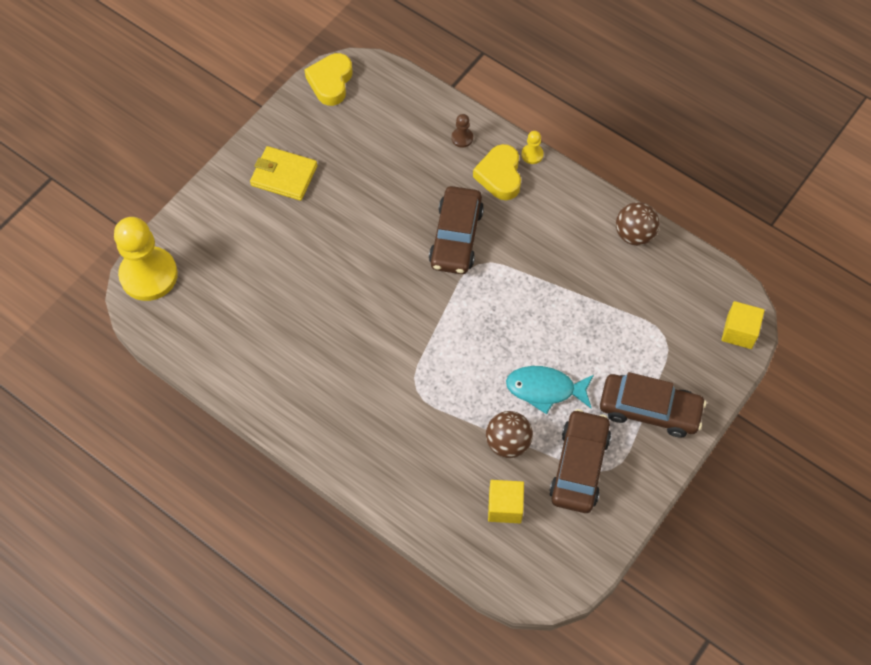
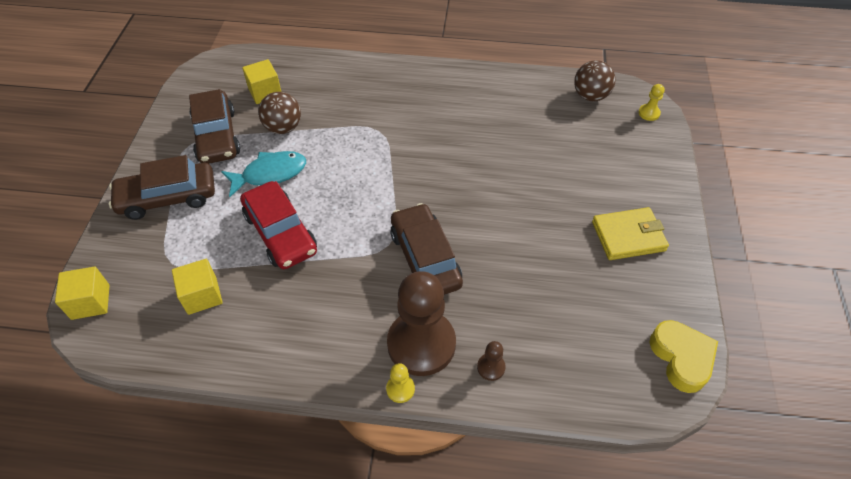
camera: 150 degrees right, 10 degrees down
(149, 275) = (649, 113): yellow pawn -> yellow pawn, size x0.40
(500, 176) = (421, 344): yellow heart -> brown pawn
(562, 319) = (280, 233): none -> red car
(634, 234) = (238, 351): brown ball -> brown ball (590, 96)
(647, 293) = (202, 295): none -> yellow cube

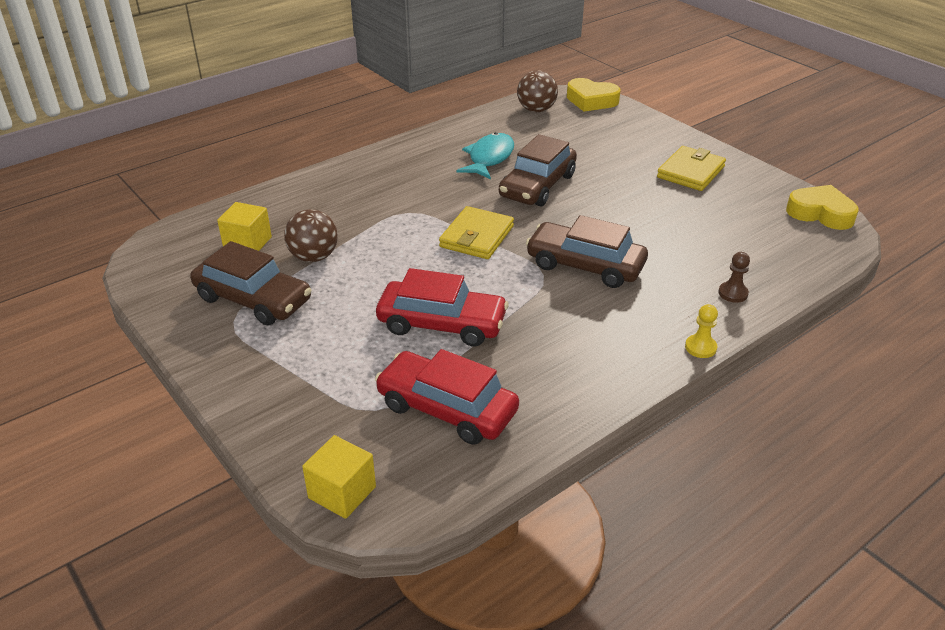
camera: 45 degrees left, 15 degrees down
(168, 197) = (282, 370): brown car -> brown car (537, 186)
(202, 295) = (447, 408): yellow cube -> red car
(270, 174) = (359, 293): turquoise fish -> turquoise fish (489, 158)
(391, 181) = (477, 236): none -> yellow wallet
(421, 344) = (669, 313): brown pawn -> none
(649, 113) = (591, 100): yellow pawn -> yellow heart

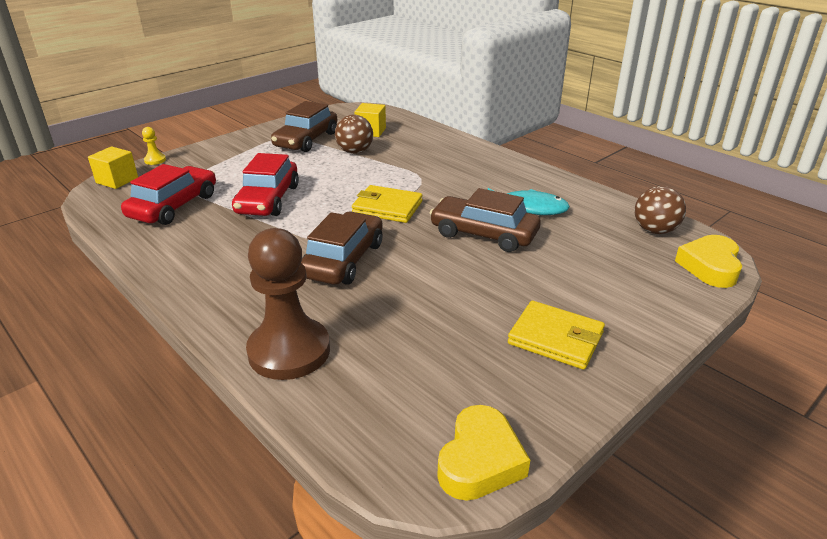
camera: 85 degrees right, 5 degrees down
(700, 347) = (205, 321): yellow pawn -> yellow pawn (155, 160)
(733, 293) = (289, 351): brown pawn -> brown pawn, size x2.50

